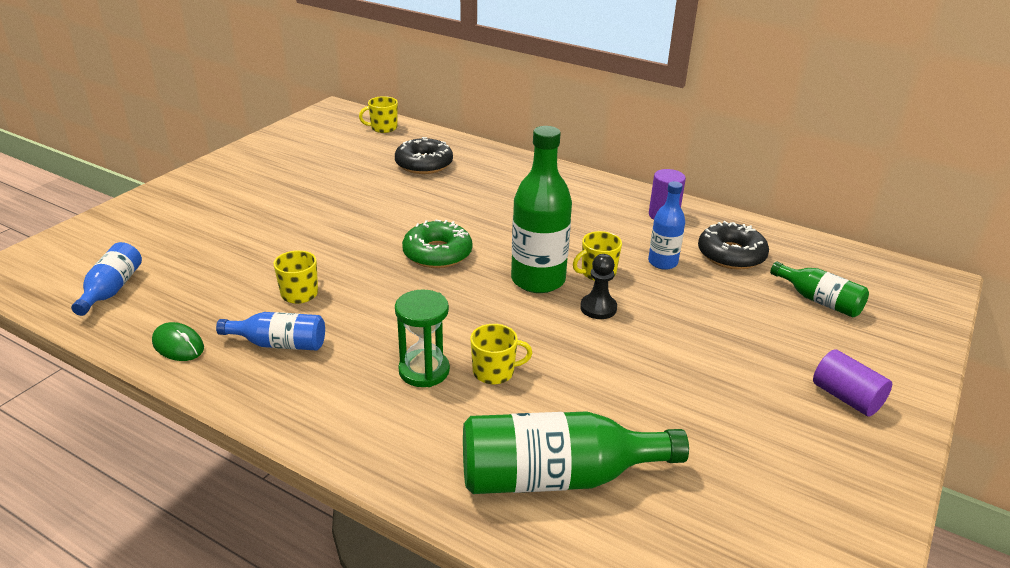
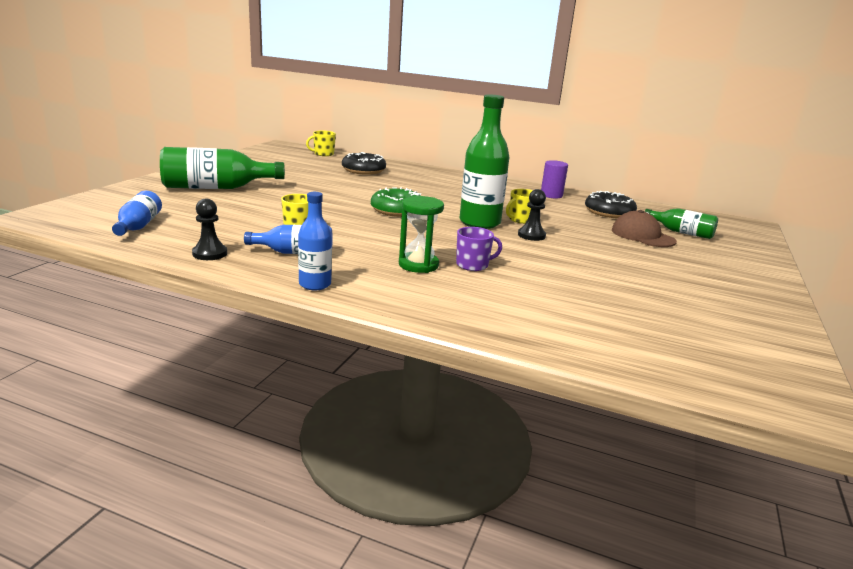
camera: 10 degrees left, 10 degrees down
(178, 345) = (210, 254): green mouse -> black pawn
(495, 372) = (473, 265): yellow mug -> purple mug
(557, 477) = (551, 315): green bottle -> green bottle (216, 188)
(662, 262) = (564, 215): blue bottle -> blue bottle (315, 284)
(757, 308) = (642, 236): none -> brown cap
(846, 397) = (729, 274): purple cylinder -> none

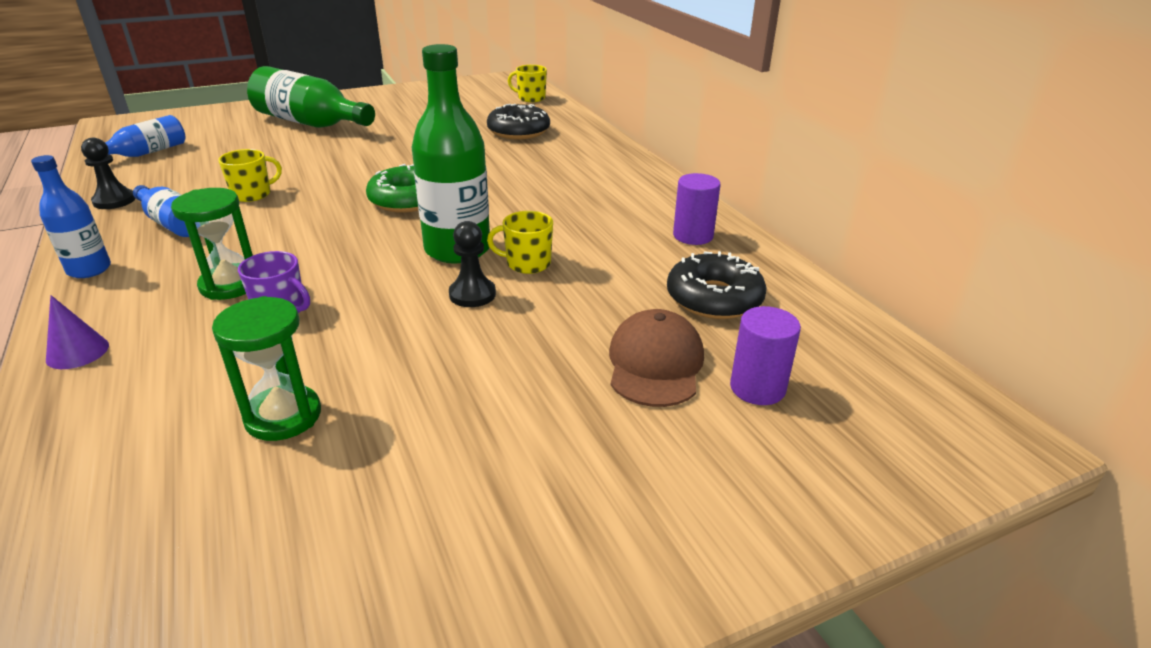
camera: 45 degrees right, 10 degrees up
(429, 311) = (77, 352): none -> purple cone
(581, 293) = (283, 416): none -> green hourglass
(681, 232) = (757, 388): green bottle -> purple cylinder

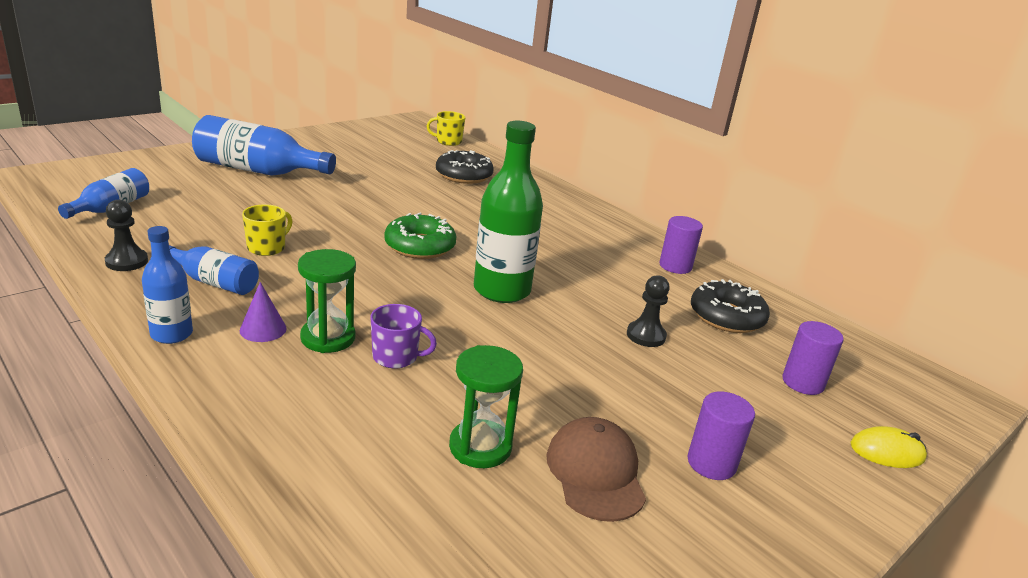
camera: 20 degrees left, 5 degrees down
(77, 352) = (240, 414): purple cone -> purple cone (263, 329)
(310, 123) = (258, 171): green bottle -> blue bottle
(472, 294) = (546, 329): black pawn -> black pawn (646, 335)
(527, 263) = (568, 299): yellow mug -> none
(546, 473) = (711, 463): none -> purple cylinder
(655, 364) = (723, 372): brown cap -> brown cap (595, 473)
(815, 494) = (887, 452): none -> yellow mouse

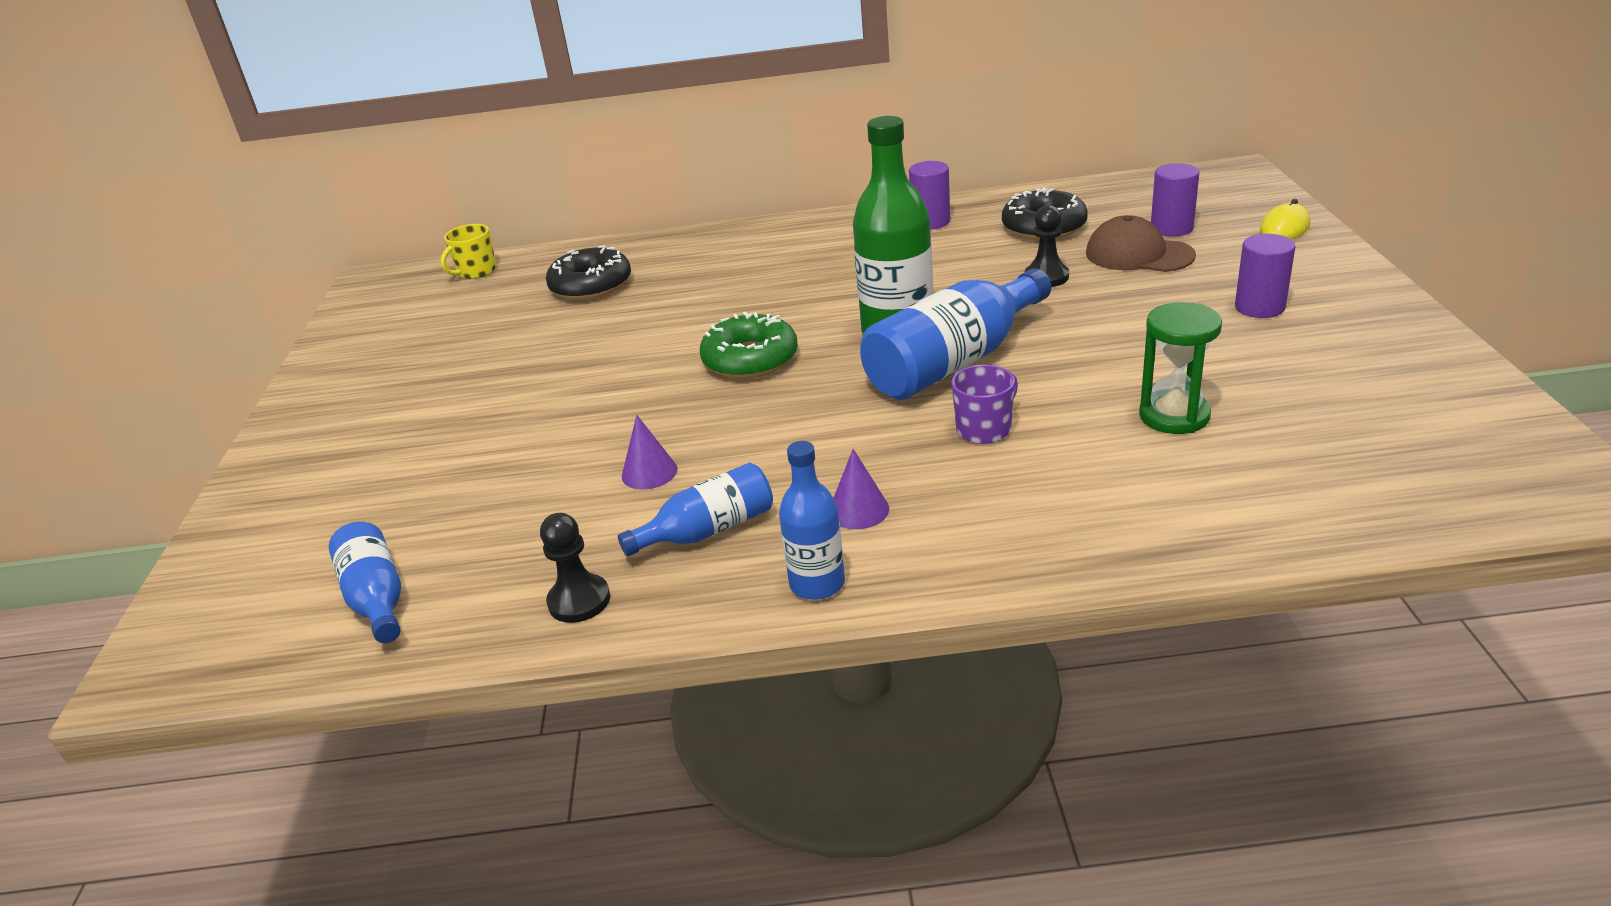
camera: 45 degrees left, 5 degrees up
(258, 171) = (395, 440): blue bottle -> blue bottle (954, 362)
(267, 247) = (649, 472): yellow mug -> purple cone
(328, 338) = (913, 466): green hourglass -> none
(595, 473) = (1244, 366): brown cap -> brown cap (1138, 254)

